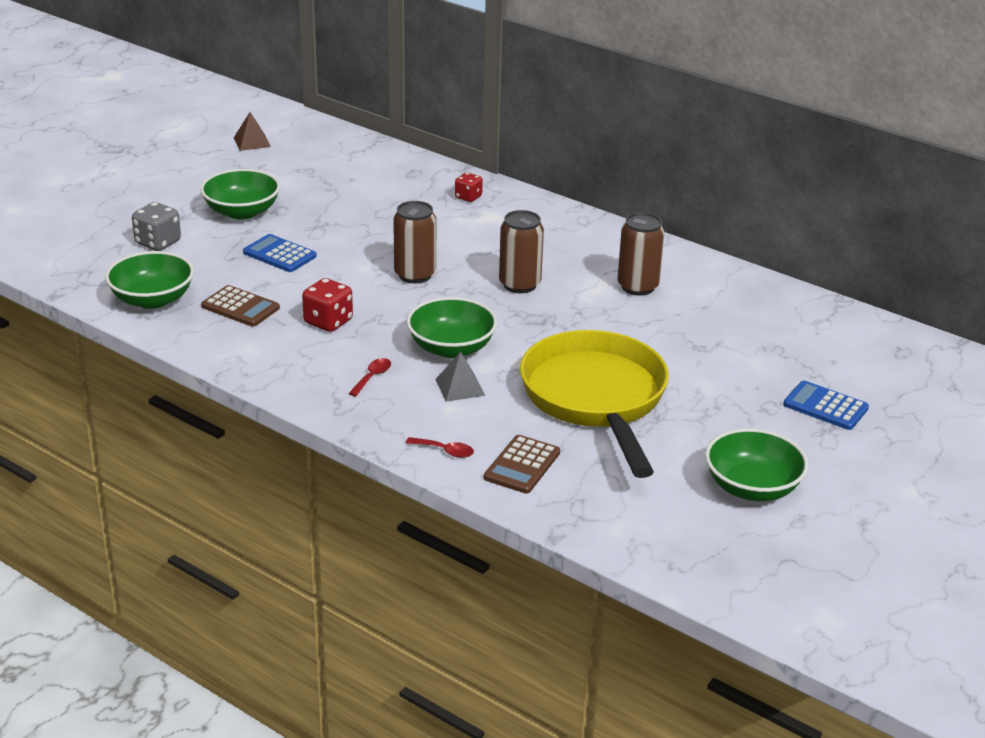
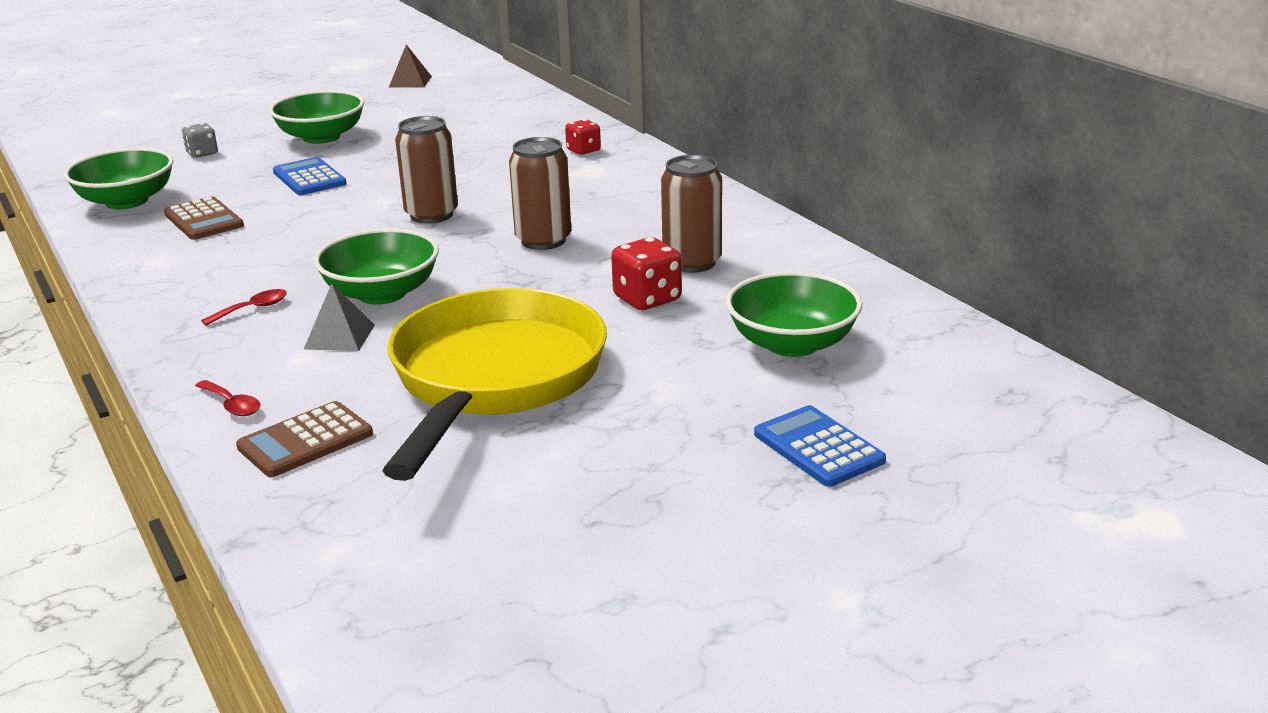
camera: 25 degrees right, 5 degrees down
(158, 243) = (202, 153): grey dice -> grey dice, size x0.65
(328, 322) = (277, 247): red dice -> red dice (647, 299)
(752, 487) = (592, 537): green bowl -> green bowl (792, 344)

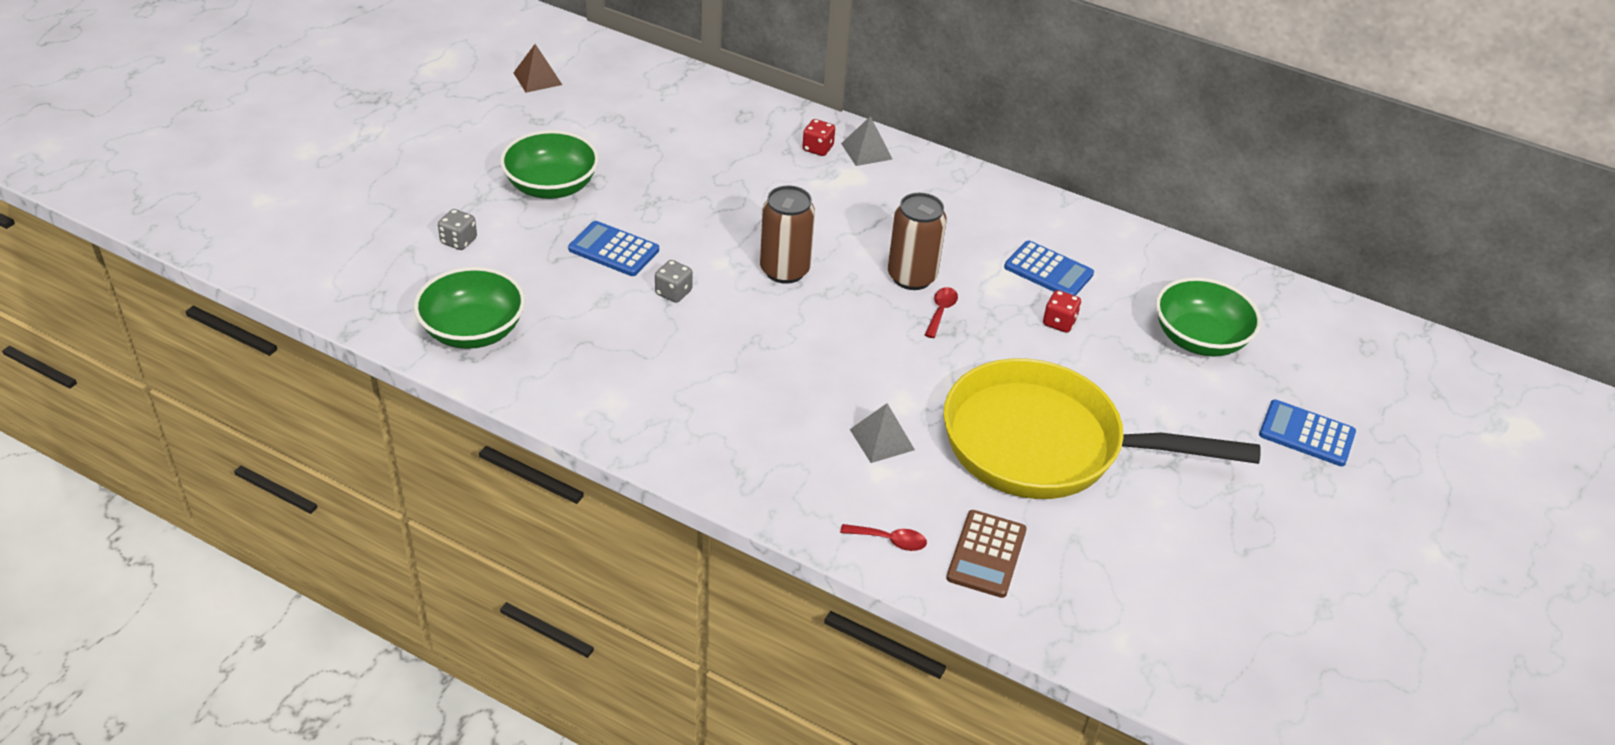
camera: 35 degrees left, 15 degrees up
(203, 220) = (586, 335): brown calculator -> none
(252, 309) = (773, 432): red spoon -> red spoon (941, 311)
(315, 210) = (673, 293): none -> grey dice
(382, 293) = (856, 379): green bowl -> none
(494, 380) = (1045, 445): yellow pan -> yellow pan turned 60 degrees counterclockwise
(628, 158) = (866, 151): none -> grey pyramid
(647, 299) = (1059, 322): red dice -> red dice, size x0.65
(692, 262) = (1048, 271): brown can -> blue calculator

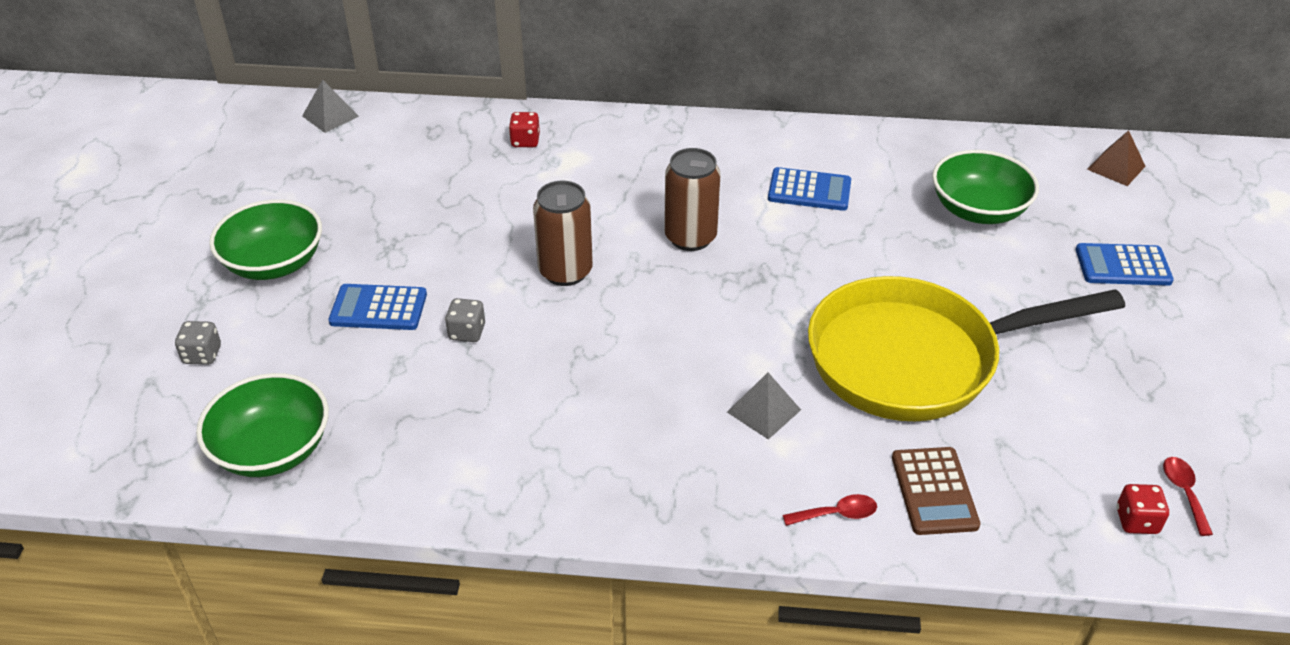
camera: 20 degrees left, 0 degrees up
(537, 78) = (197, 156): brown pyramid -> brown pyramid (1116, 167)
(866, 151) = (573, 130): grey pyramid -> grey pyramid (330, 116)
(941, 311) = (738, 262): red spoon -> red spoon (1184, 492)
(1059, 322) = (850, 236): red dice -> red dice (1136, 521)

